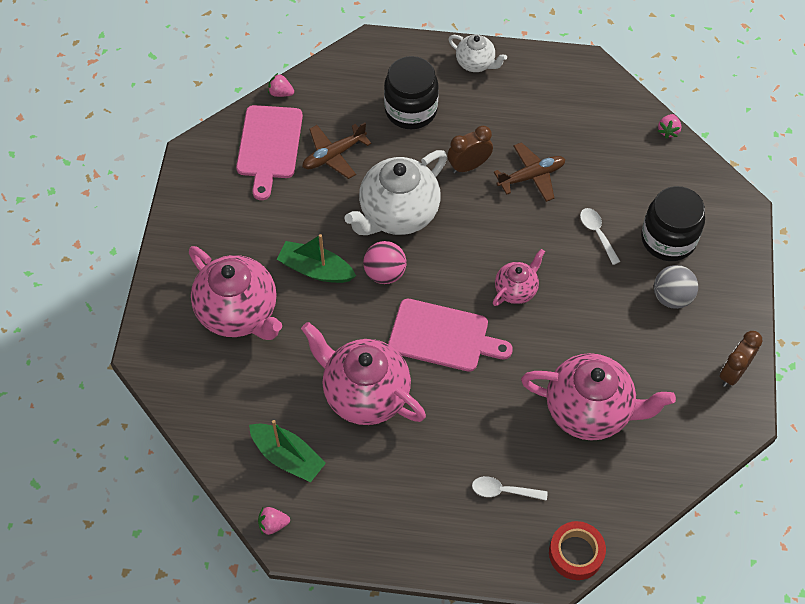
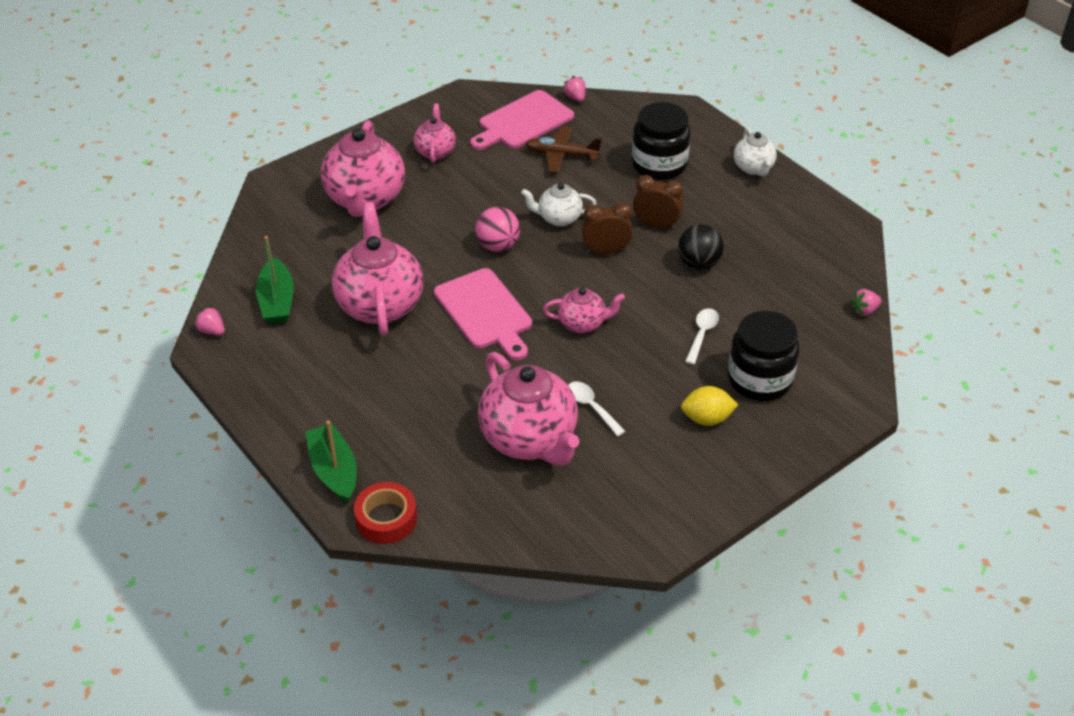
camera: 45 degrees right, 15 degrees down
(237, 226) = (435, 151): none -> pink teapot
(316, 269) = (452, 211): green boat -> green boat (334, 471)
(398, 214) = (558, 218): white teapot -> white teapot, size x0.53
(503, 491) = (390, 436): white spoon -> white spoon (591, 407)
(531, 176) = (698, 263): brown plane -> black ball
(671, 297) = (707, 419): grey ball -> yellow lemon
(733, 372) = (688, 507): brown clock -> brown clock (605, 251)

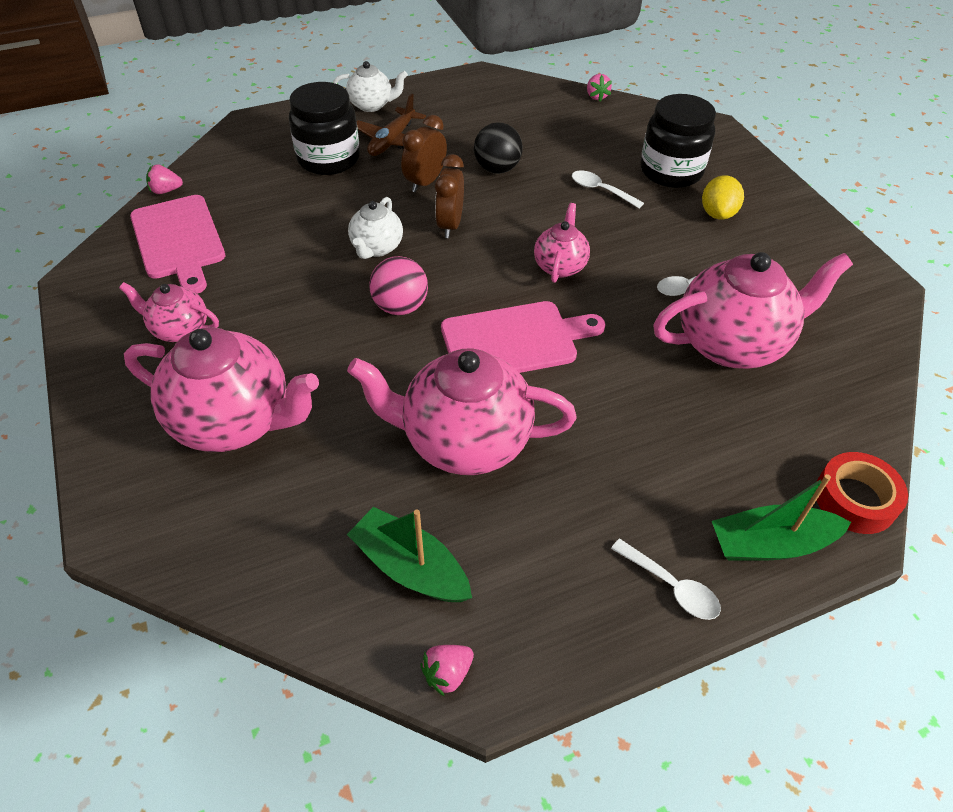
camera: 75 degrees left, 5 degrees up
(277, 301) = (410, 567): green boat -> green boat turned 150 degrees counterclockwise
(289, 421) = (671, 586): none -> white spoon
(561, 155) = (265, 223): brown plane -> brown plane (392, 141)

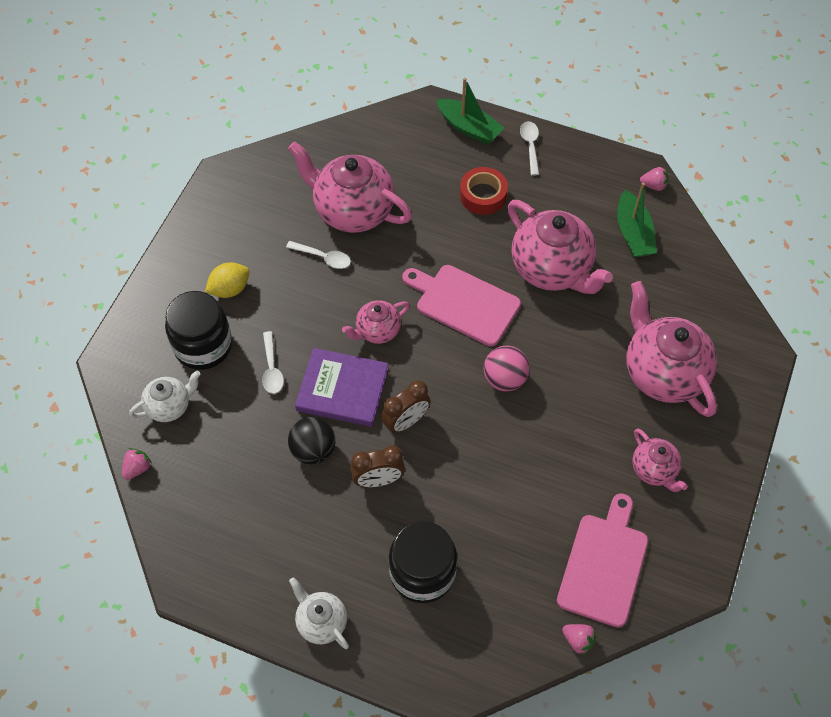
camera: 135 degrees left, 10 degrees up
(376, 248) = (474, 441): white teapot -> white teapot (170, 406)
(392, 141) = (353, 553): brown plane -> none
(529, 212) = (342, 389): none -> purple book
(855, 499) = (408, 114): red tape -> red tape (483, 195)

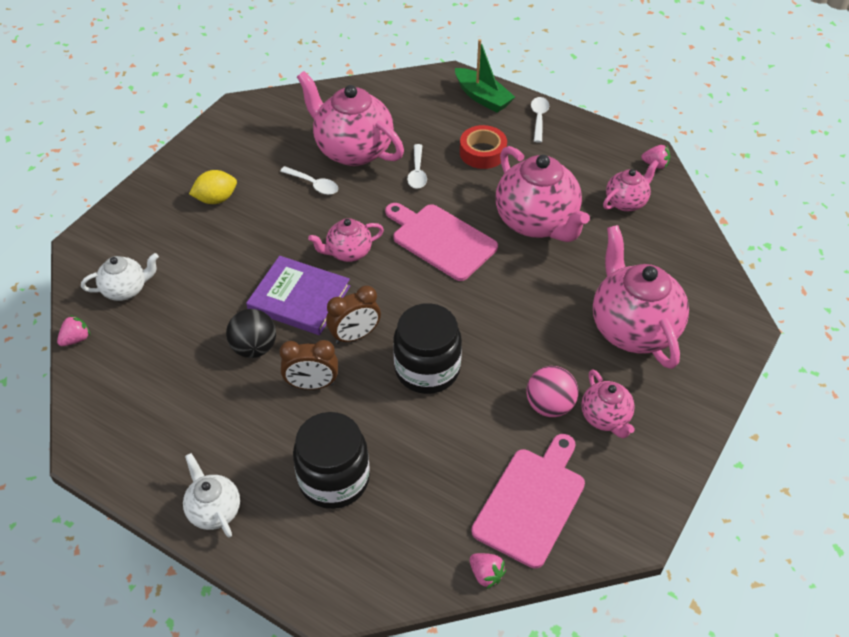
camera: 10 degrees right, 10 degrees down
(203, 346) = (175, 243): black jar -> black jar (427, 369)
(272, 369) = (235, 271): white spoon -> white spoon (417, 172)
(504, 379) = (466, 311): pink ball -> pink ball (549, 405)
(633, 233) = (626, 202): green boat -> pink teapot

